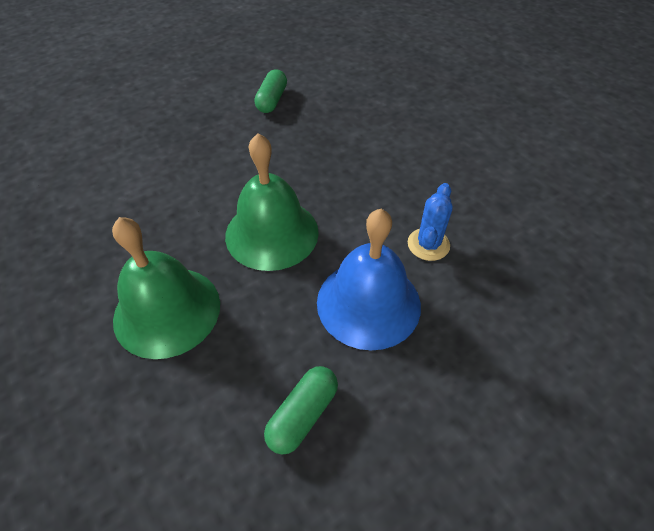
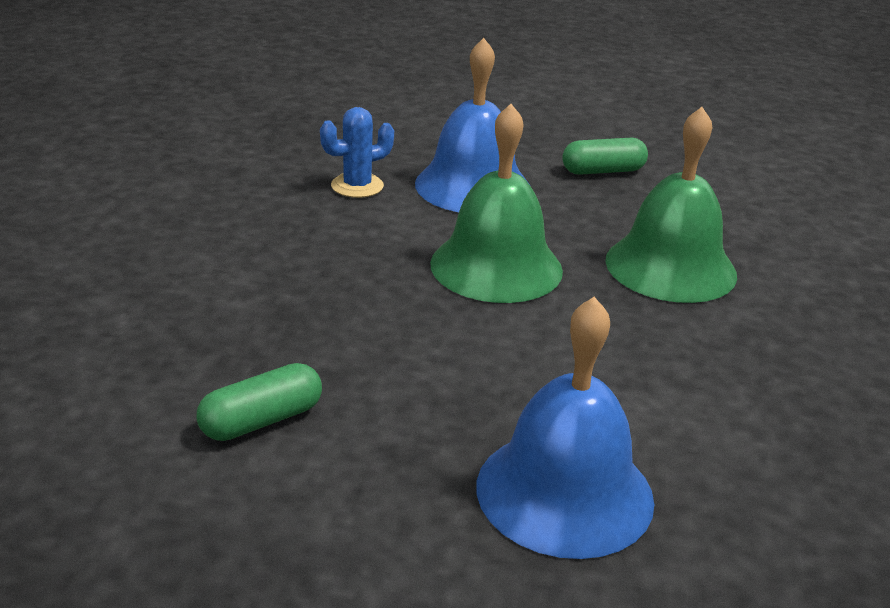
camera: 140 degrees left, 20 degrees down
(137, 137) = (564, 492): none -> blue bell

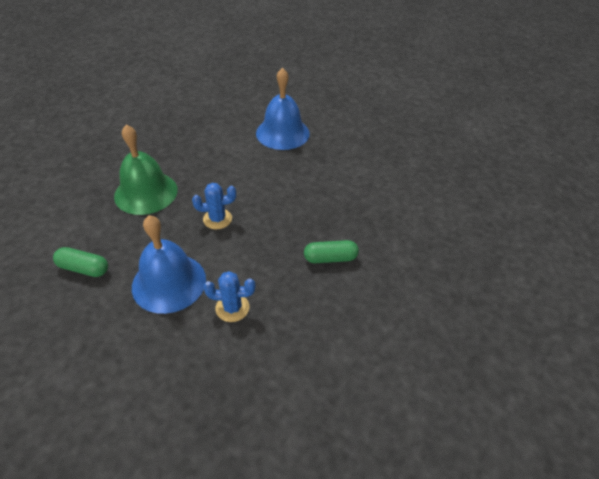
camera: 150 degrees left, 15 degrees up
(261, 421) = (357, 181): green capsule -> green capsule (330, 258)
(496, 266) = (217, 219): green bell -> blue cactus

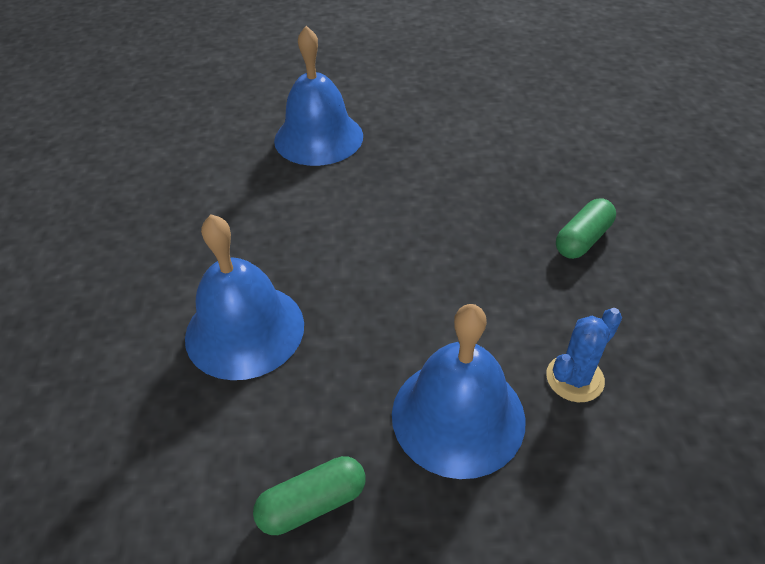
camera: 40 degrees left, 0 degrees up
(146, 192) = (245, 330): green bell -> blue bell
(217, 219) = (396, 291): blue cactus -> none

